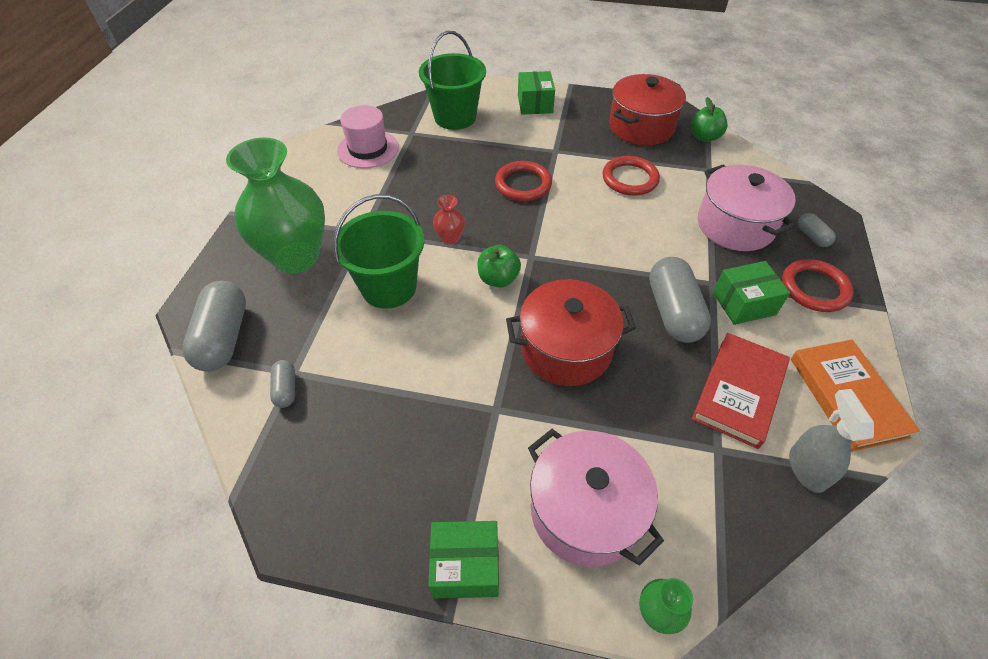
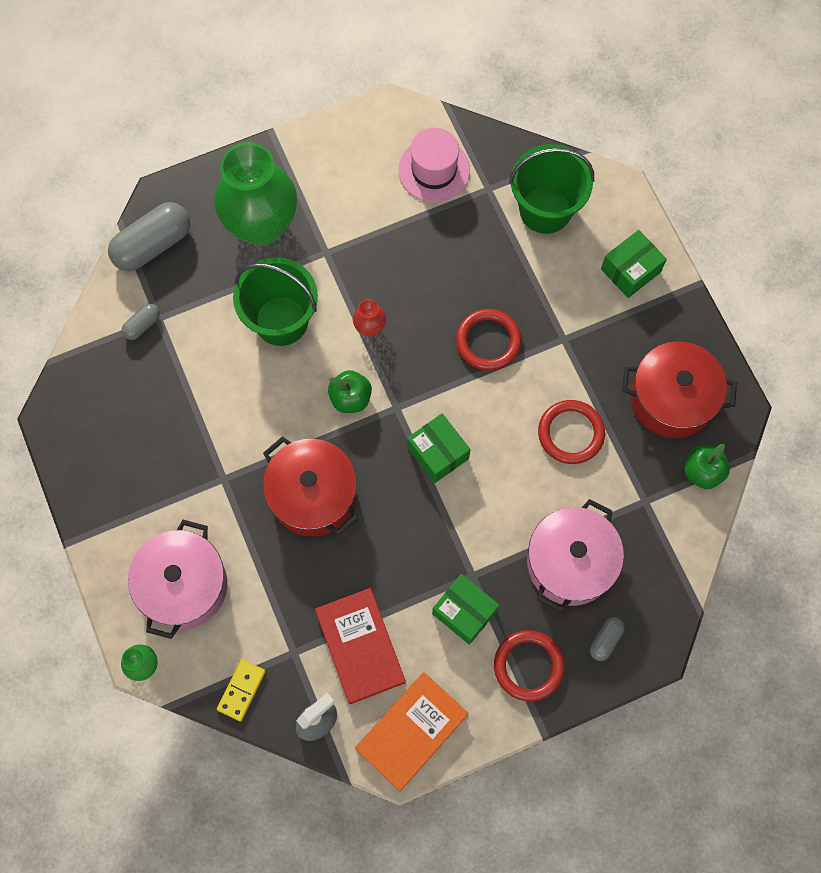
camera: 55 degrees right, 20 degrees up
(465, 566) = (99, 534): green box -> green box (438, 453)
(673, 312) = (412, 558): grey capsule -> none
(738, 522) = (241, 690): none -> yellow domino
(739, 392) = (360, 646): red book -> red book turned 75 degrees clockwise

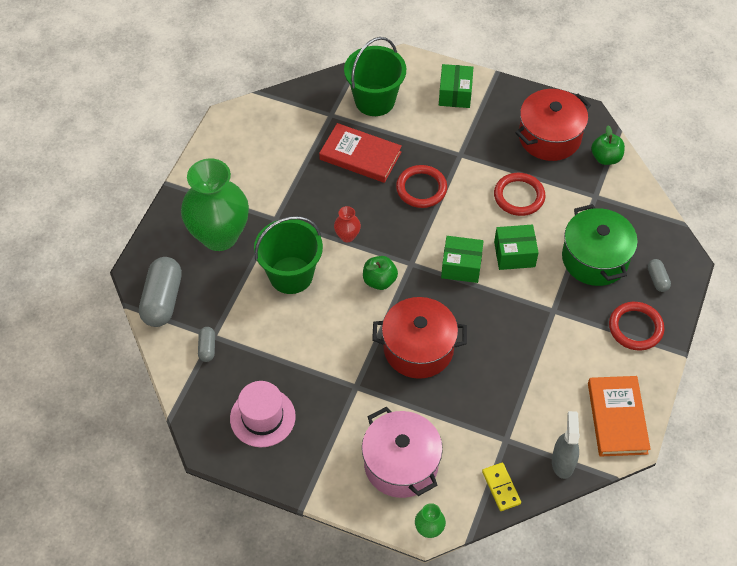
camera: 45 degrees left, 15 degrees down
(360, 646) = (538, 402): red book -> red book (360, 156)
(434, 170) = (289, 129): pink hat -> pink hat (262, 417)
(464, 612) = (571, 332): green box -> green box (514, 254)
(570, 563) = (595, 258): pink pot -> green pot

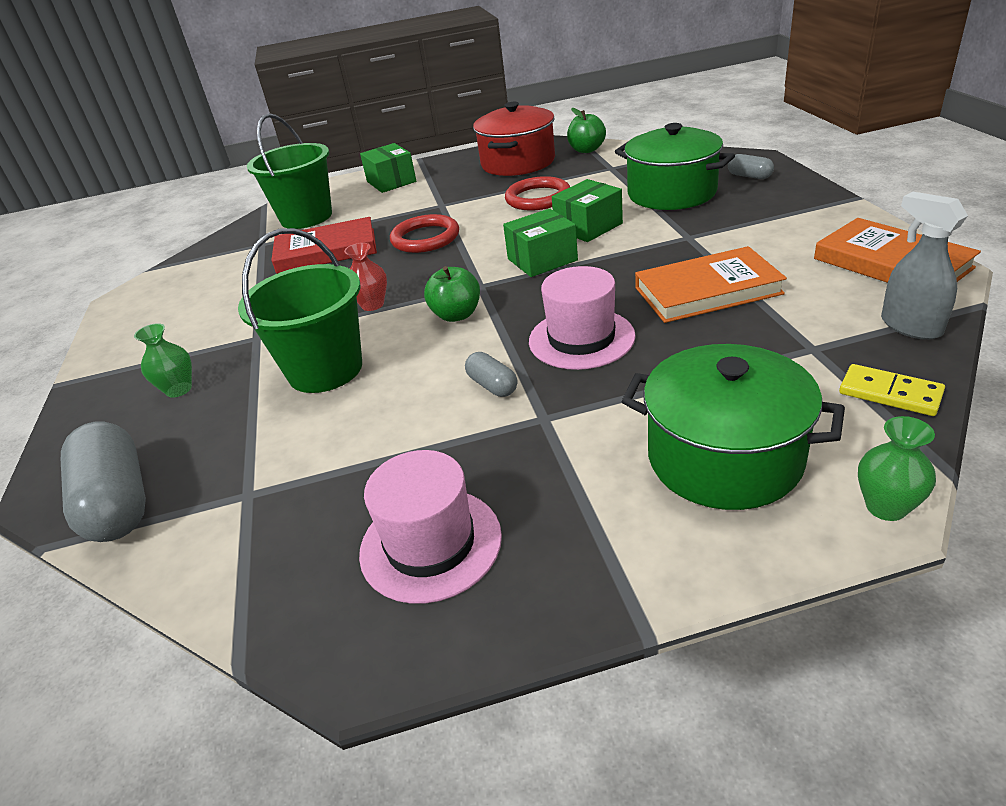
camera: 30 degrees left, 20 degrees down
(207, 348) = (247, 514): grey capsule -> grey capsule (492, 385)
(219, 236) = (179, 389): green vase -> green vase, size x0.40
(401, 464) = (724, 458): pink pot -> green pot
(418, 348) = (581, 338): red pot -> pink hat
(510, 363) = (707, 291): none -> orange book
(635, 328) = (786, 206): red ring -> none

